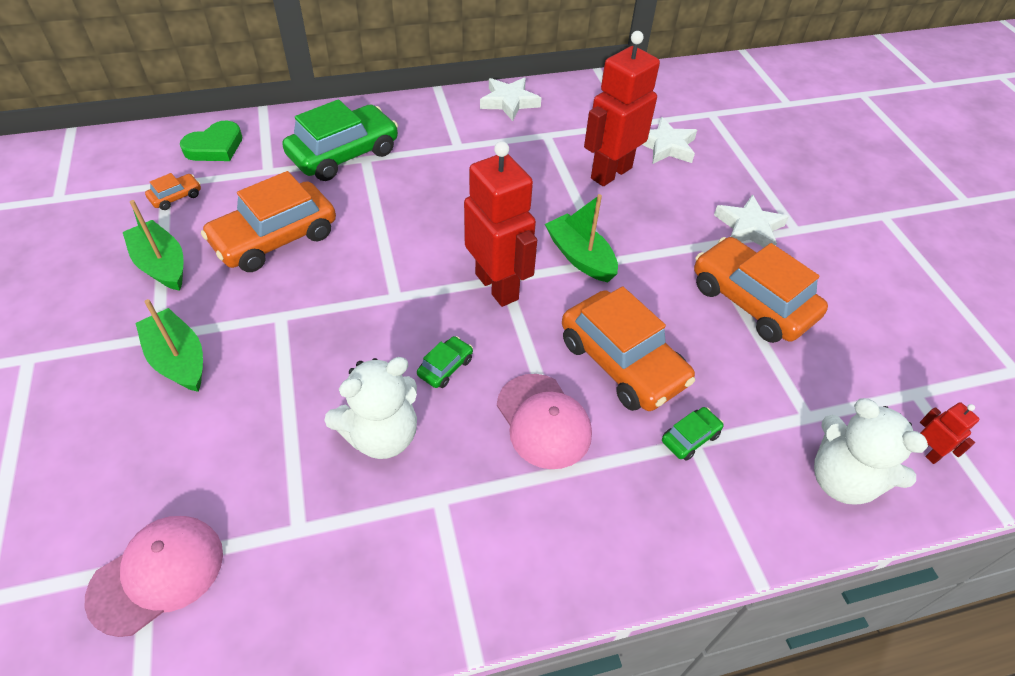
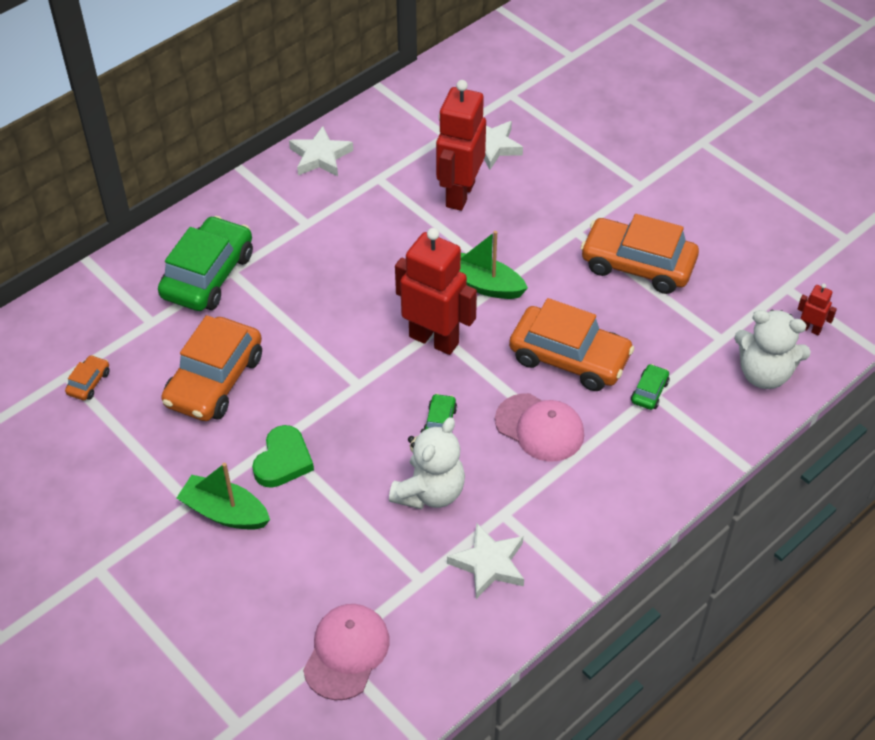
camera: 25 degrees left, 0 degrees up
(162, 265) = (136, 446): green boat -> none
(215, 147) = (78, 319): green heart -> green heart (283, 460)
(749, 228) = (602, 200): white star -> white star (489, 564)

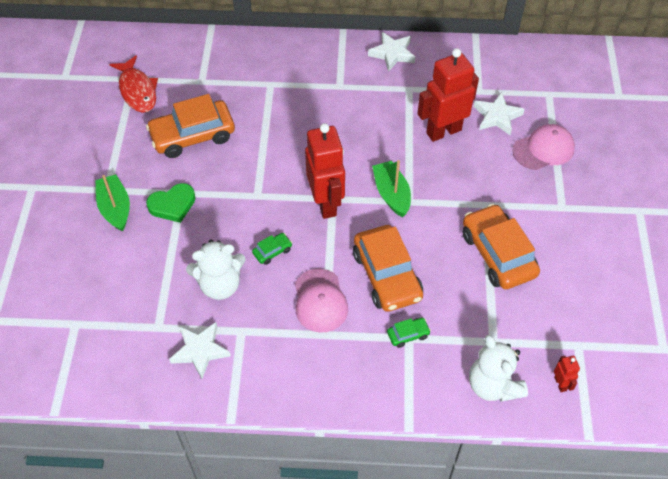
camera: 45 degrees right, 5 degrees up
(89, 383) = (137, 90): orange car -> red fish
(208, 275) = (256, 77): green car -> none
(346, 652) = (79, 331): pink cap -> pink cap (543, 149)

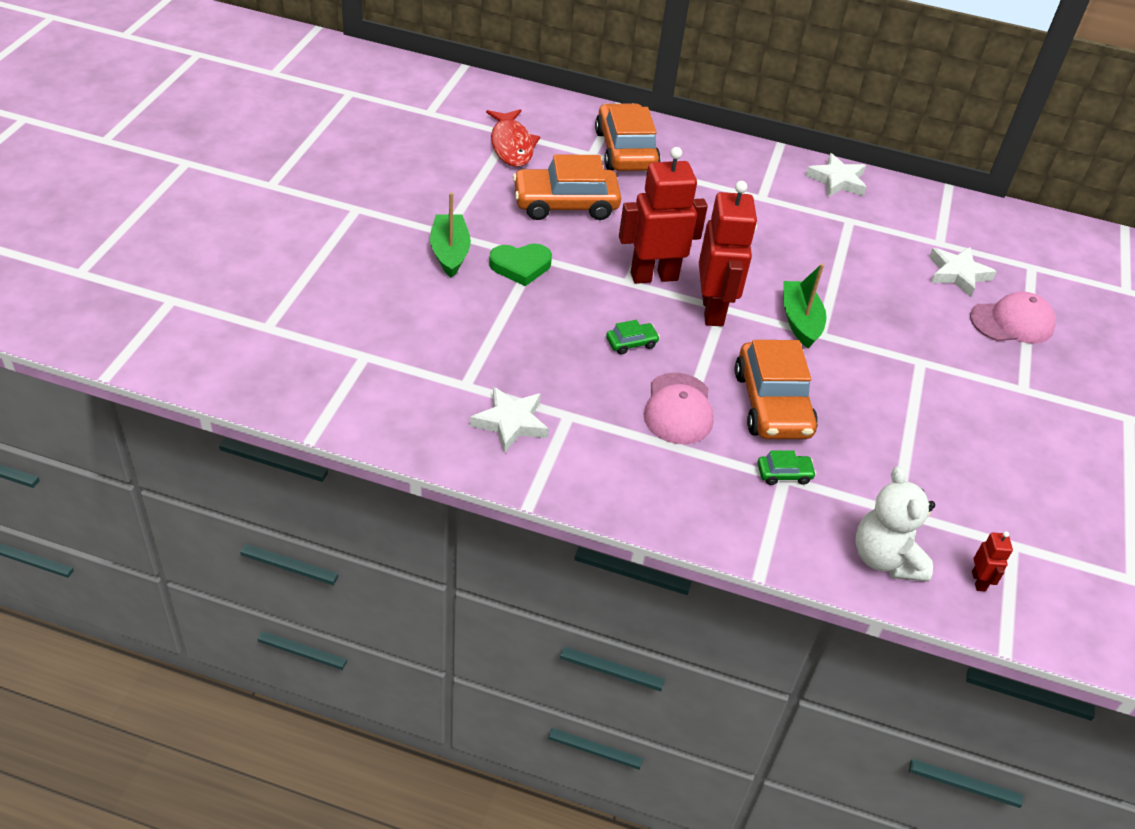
camera: 10 degrees right, 10 degrees down
(220, 285) = (555, 361): white teddy bear -> none
(443, 131) = (883, 273): red robot -> red robot (654, 276)
(497, 254) = (925, 418): orange car -> orange car (625, 150)

